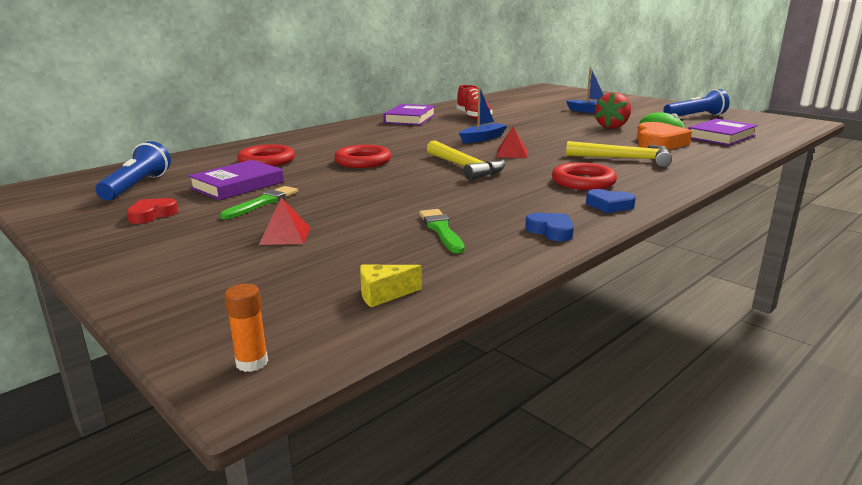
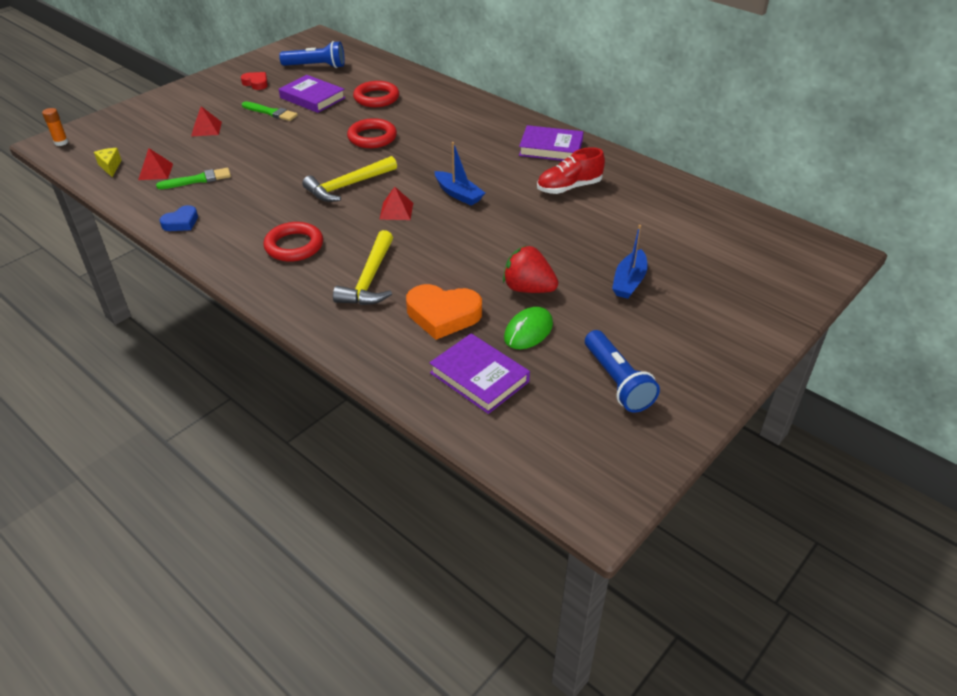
camera: 85 degrees right, 20 degrees up
(410, 258) = (155, 171): none -> red pyramid
(609, 205) = (228, 253): blue heart -> none

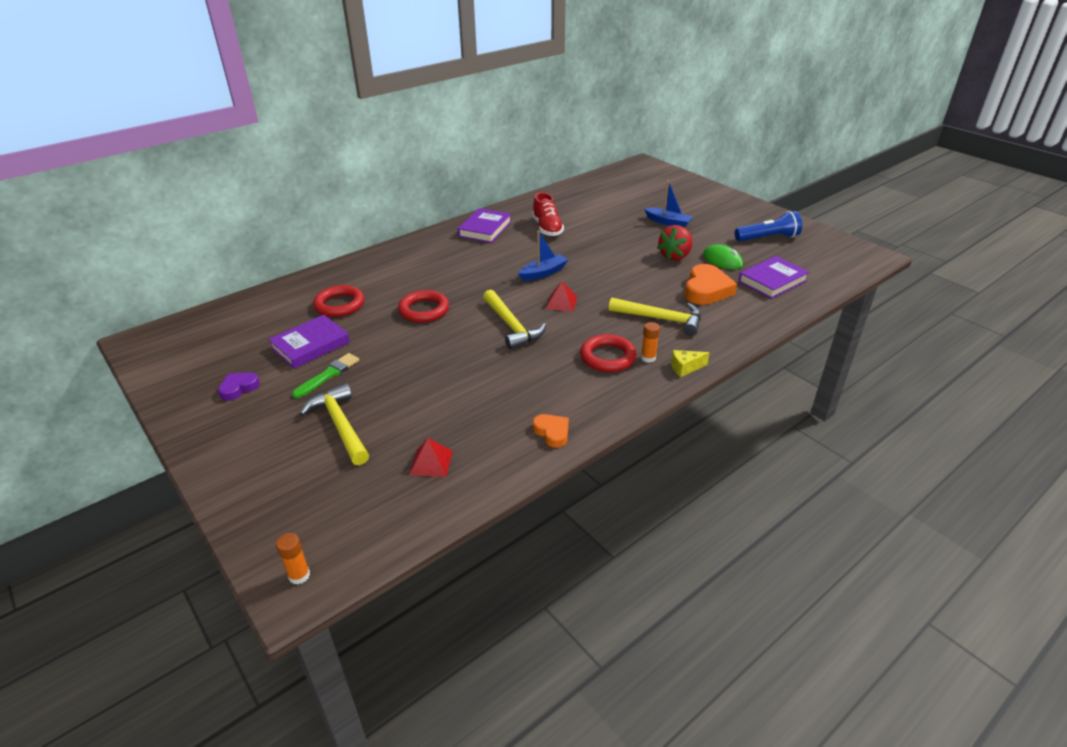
camera: 80 degrees left, 5 degrees down
(110, 167) = (401, 507): yellow cheese -> yellow cheese (685, 368)
(181, 222) = (552, 432): blue heart -> orange heart
(198, 180) = (464, 425): green brush -> none
(206, 129) = (340, 425): red pyramid -> yellow hammer
(256, 83) = (238, 388): red heart -> purple heart
(292, 272) = (648, 358): none -> orange glue stick
(316, 66) = (227, 342): blue flashlight -> none

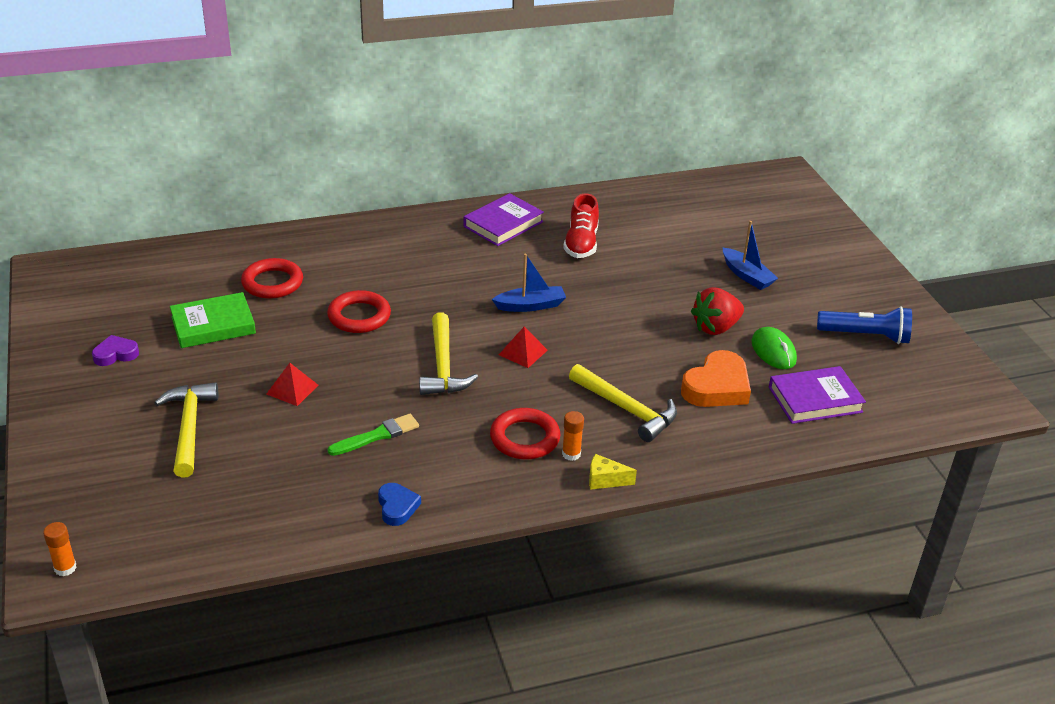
camera: 20 degrees right, 0 degrees up
(310, 345) = (213, 325): purple book -> green book
(328, 375) = (211, 366): green brush -> green brush (377, 435)
(431, 462) = (252, 498): red pyramid -> red pyramid (292, 389)
(552, 432) = (397, 507): orange heart -> blue heart

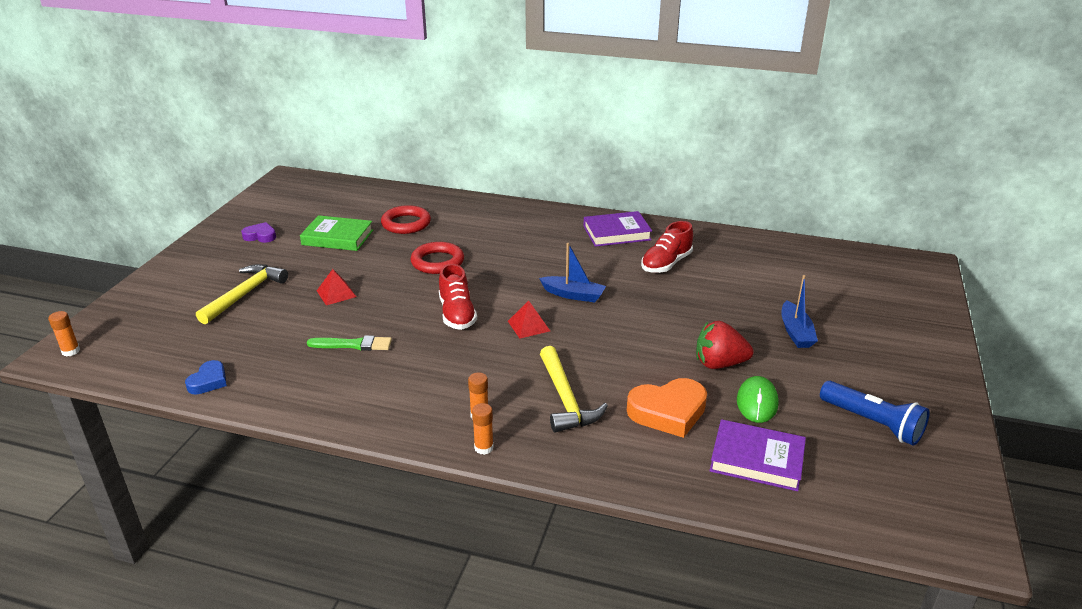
camera: 35 degrees right, 5 degrees down
(397, 507) = (306, 400): blue heart -> blue heart (209, 381)
(443, 366) = (457, 314): yellow hammer -> red shoe
(524, 438) = (457, 389): red ring -> none
(605, 480) = (484, 448): yellow cheese -> orange glue stick

